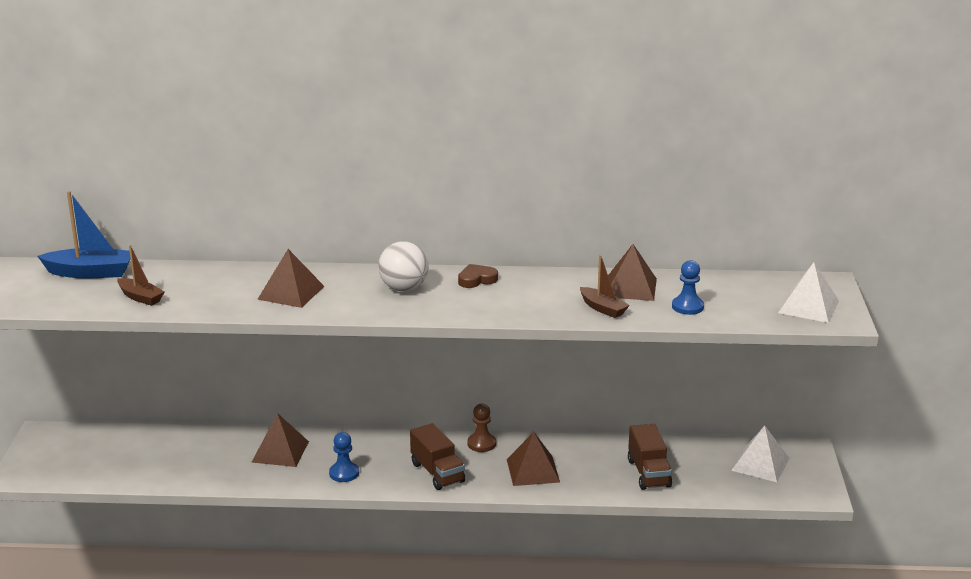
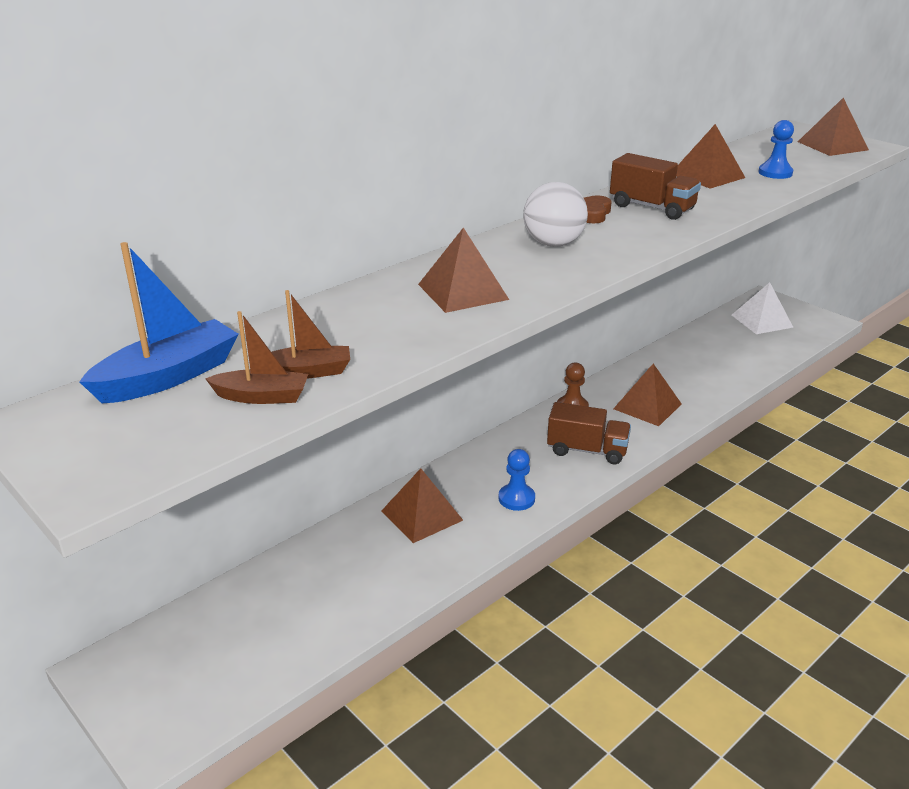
camera: 45 degrees left, 5 degrees up
(603, 308) = (732, 196): brown boat -> brown boat (262, 396)
(648, 473) = (718, 364): brown truck -> brown truck (652, 208)
(808, 306) = (832, 146): white pyramid -> brown pyramid

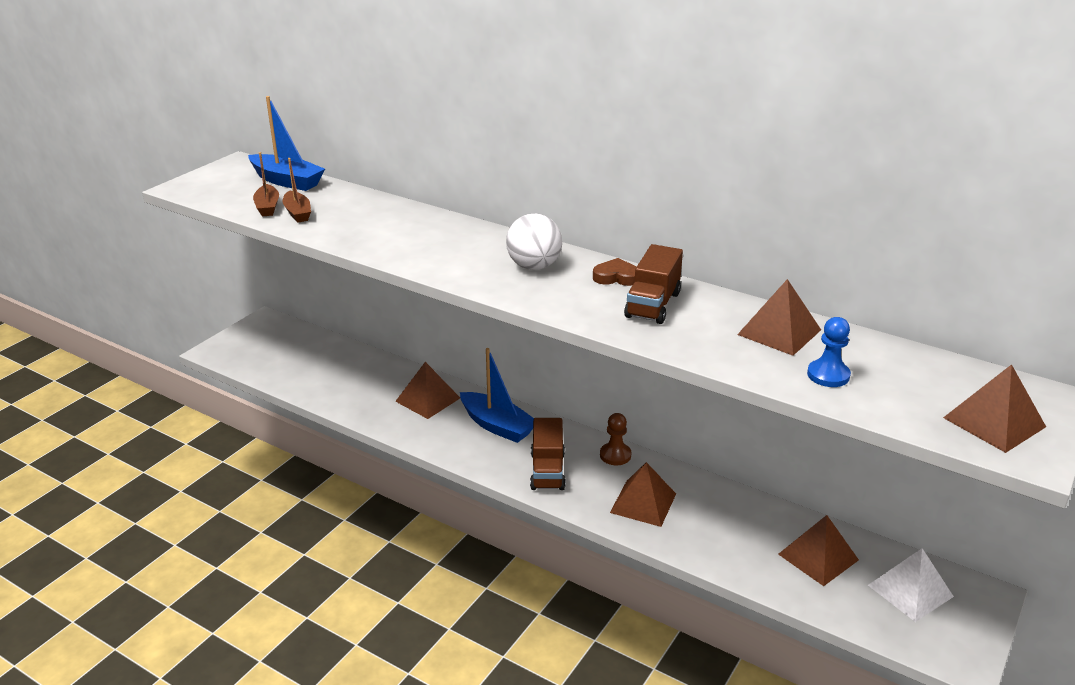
camera: 75 degrees right, 0 degrees up
(463, 291) = (426, 242): brown pyramid -> brown pyramid (818, 557)
(497, 470) = (497, 426): none -> blue boat
(516, 498) = (462, 440): blue pawn -> none

